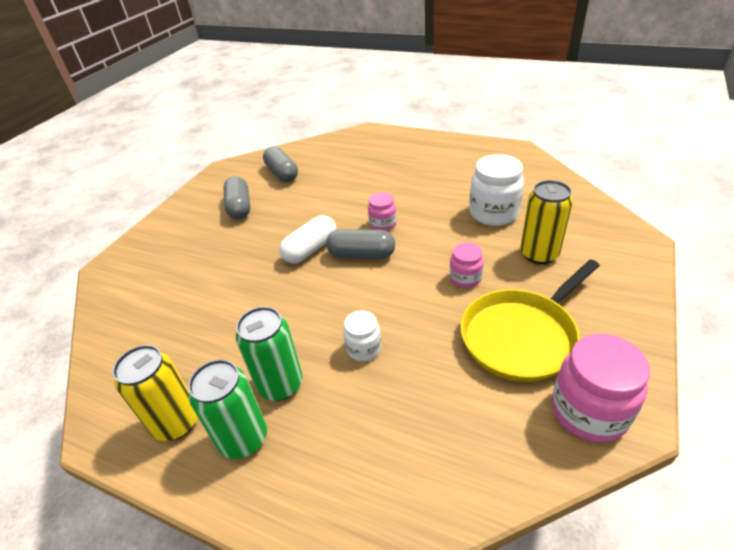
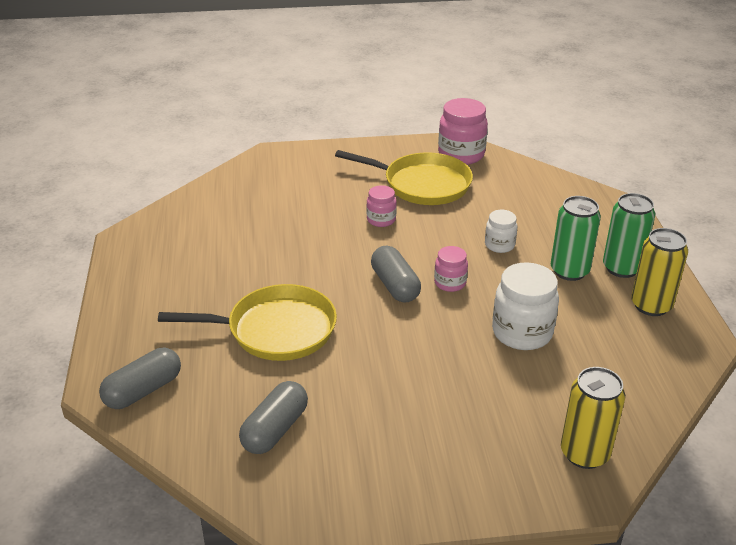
camera: 125 degrees left, 5 degrees down
(239, 207) = (382, 430): grey capsule -> grey capsule (143, 390)
(310, 249) = (414, 324): white capsule -> none
(362, 189) = (276, 330): none -> yellow pan
(383, 224) = (336, 289): pink jar -> pink jar (450, 283)
(493, 213) = (273, 226): white jar -> white jar (522, 333)
(539, 254) = (321, 192): yellow can -> yellow can (584, 453)

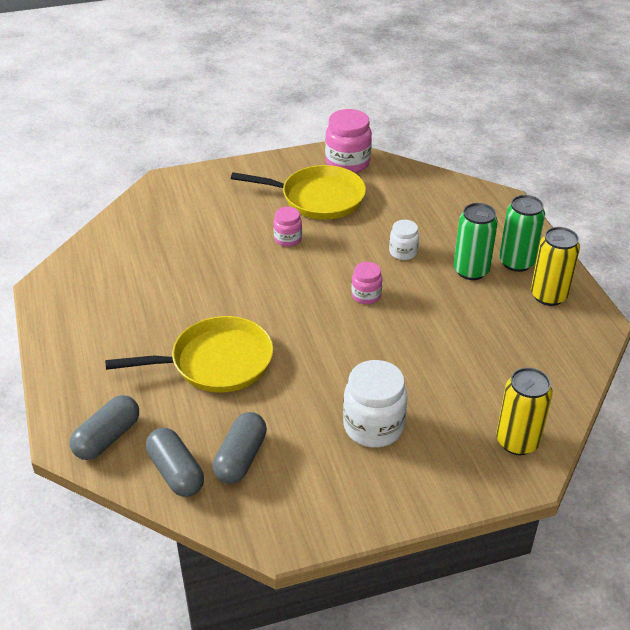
camera: 10 degrees left, 5 degrees up
(395, 286) = (316, 304): grey capsule -> grey capsule (176, 472)
(522, 333) = (441, 336): white jar -> white jar (373, 427)

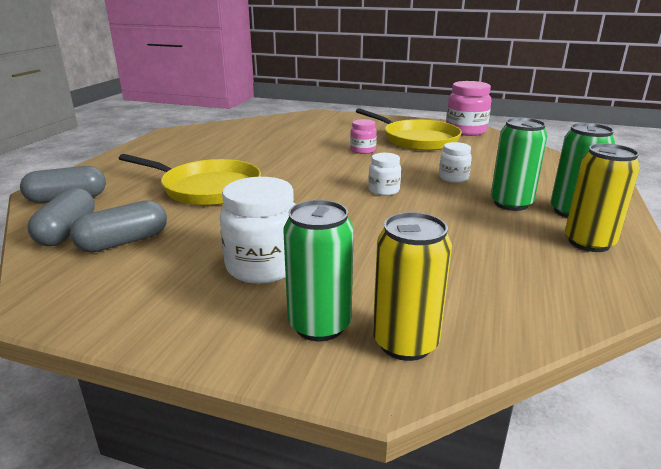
camera: 35 degrees right, 15 degrees down
(366, 296) = (383, 190): pink jar -> white jar
(461, 455) = (319, 325): none -> green can

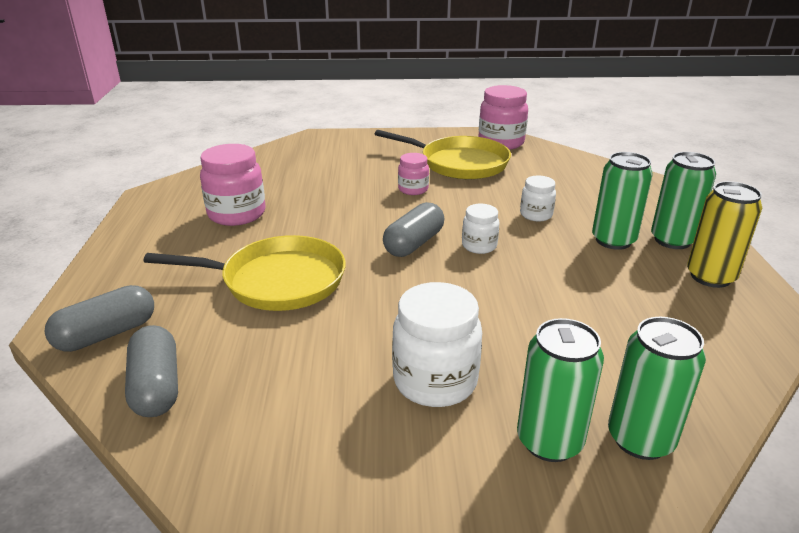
camera: 20 degrees left, 5 degrees up
(124, 242) = (245, 386): grey capsule -> grey capsule (414, 243)
(217, 148) = (237, 214): none -> pink jar
(405, 343) = (640, 439): yellow can -> green can

